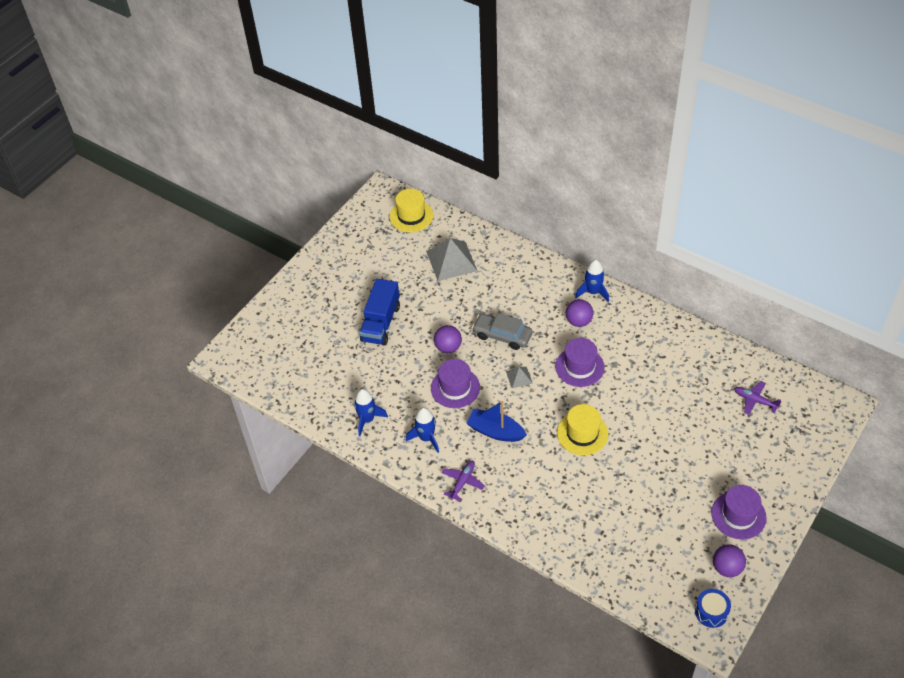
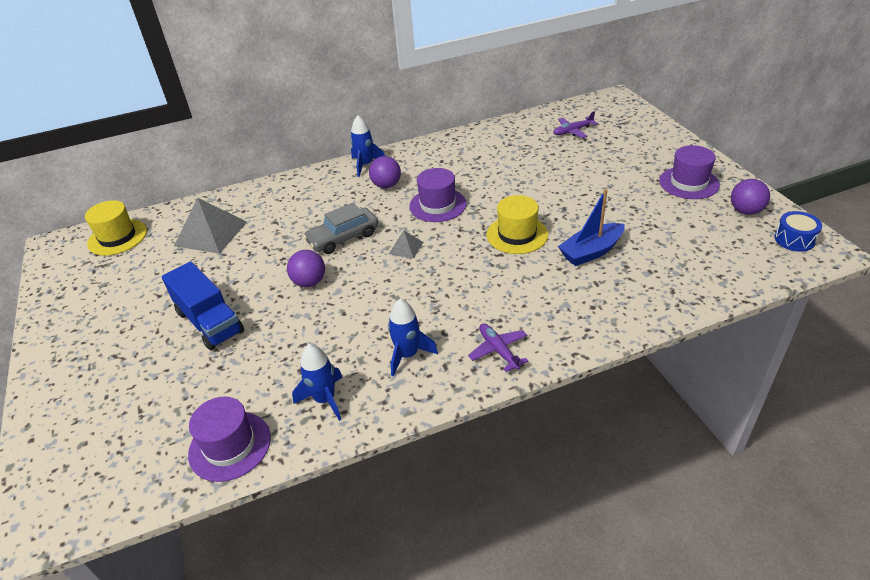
camera: 55 degrees left, 10 degrees down
(455, 388) = (366, 300): purple hat -> purple hat (230, 446)
(495, 431) = (455, 293): blue boat -> blue boat (591, 252)

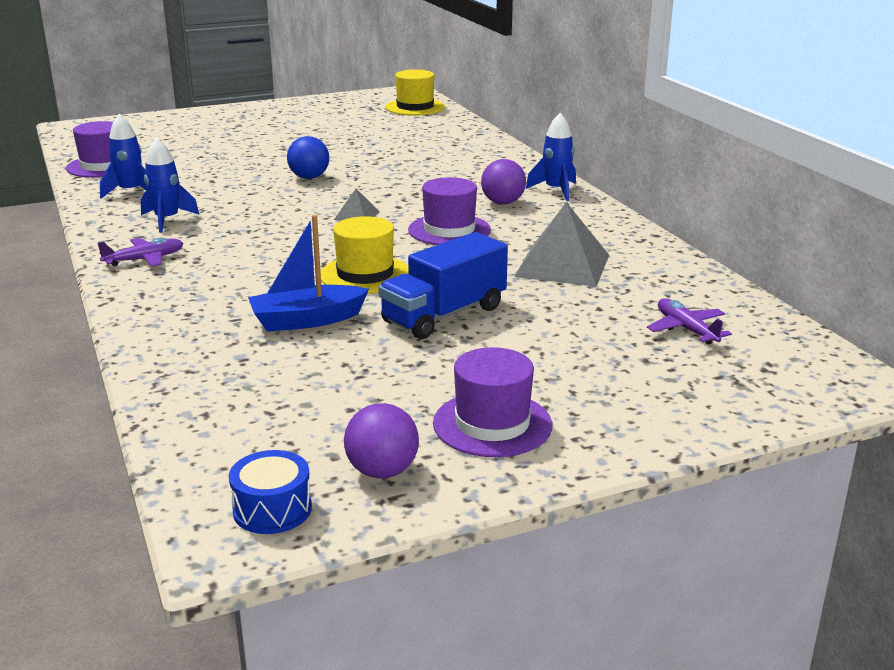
camera: 85 degrees right, 15 degrees down
(210, 233) = (412, 136): grey pyramid -> grey pyramid (562, 265)
(210, 322) = (265, 148): blue truck -> blue truck (444, 315)
(309, 282) = (309, 177): purple ball -> blue ball
(343, 238) = (387, 187): grey car -> none
(591, 252) = (307, 320): blue boat -> blue boat turned 75 degrees counterclockwise

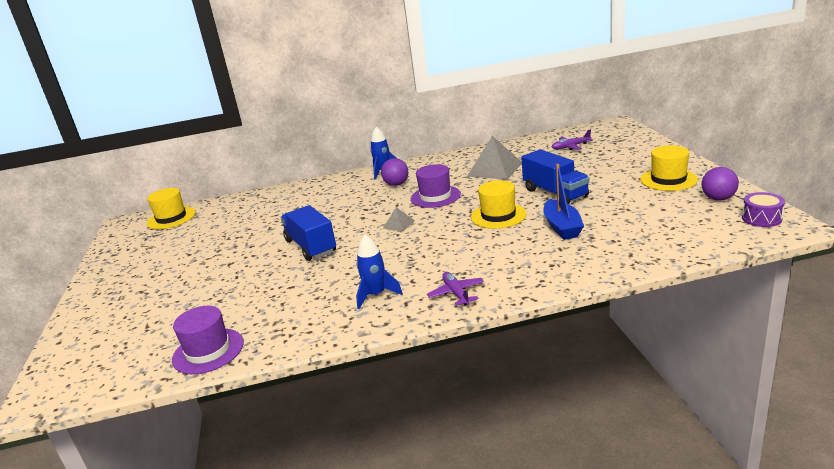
camera: 75 degrees left, 0 degrees up
(130, 192) = (296, 323): blue rocket -> none
(272, 509) = (761, 218): blue drum -> purple drum
(309, 177) = (311, 246): blue ball -> blue truck
(492, 424) = (668, 180): purple hat -> yellow hat

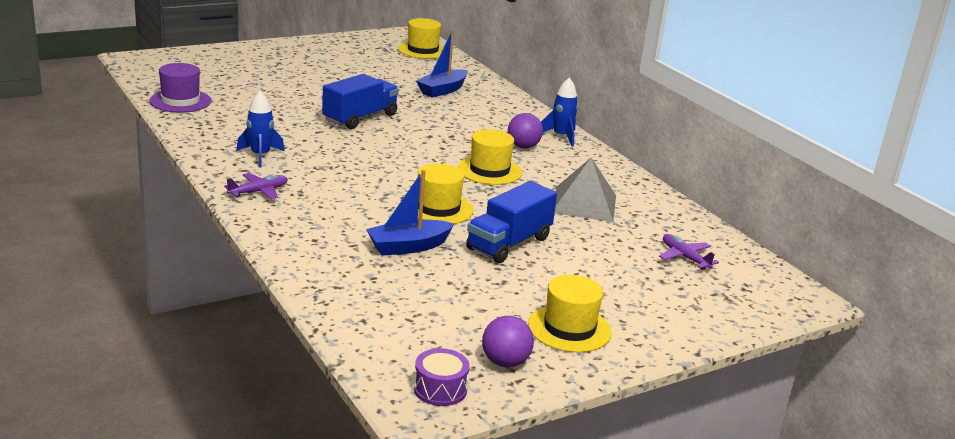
camera: 65 degrees right, 0 degrees up
(270, 211) = (442, 90): none -> blue boat
(399, 224) = (412, 155): grey pyramid -> none
(435, 196) = (489, 170): purple hat -> yellow hat

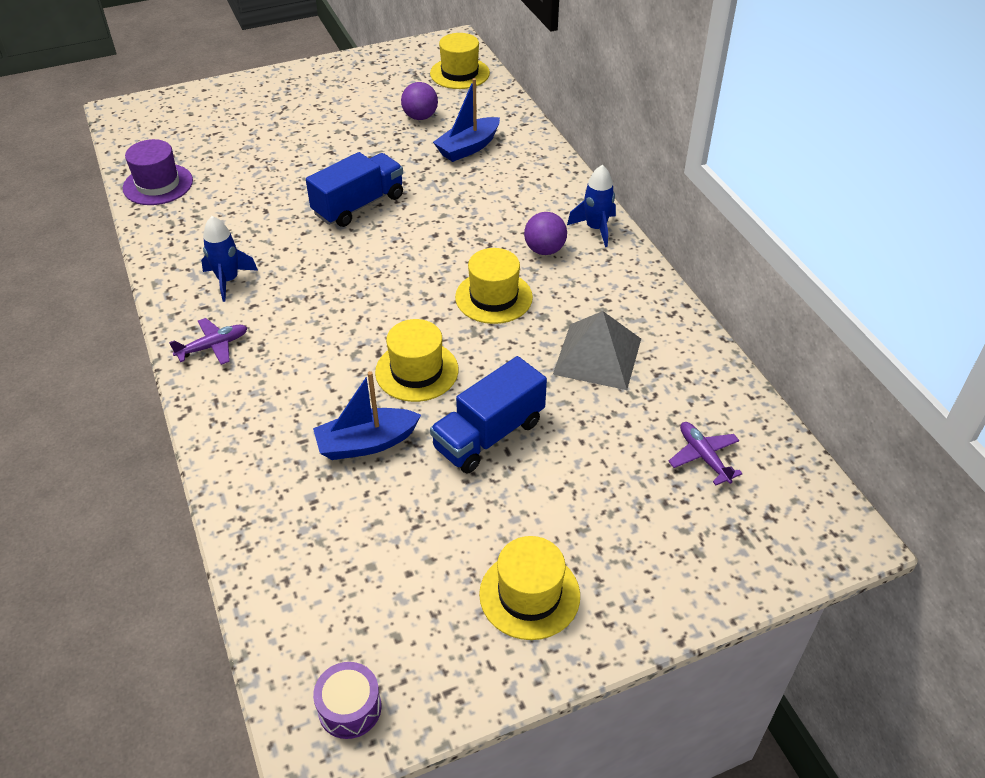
camera: 10 degrees right, 20 degrees up
(505, 362) = (437, 658): purple ball -> purple ball (420, 117)

